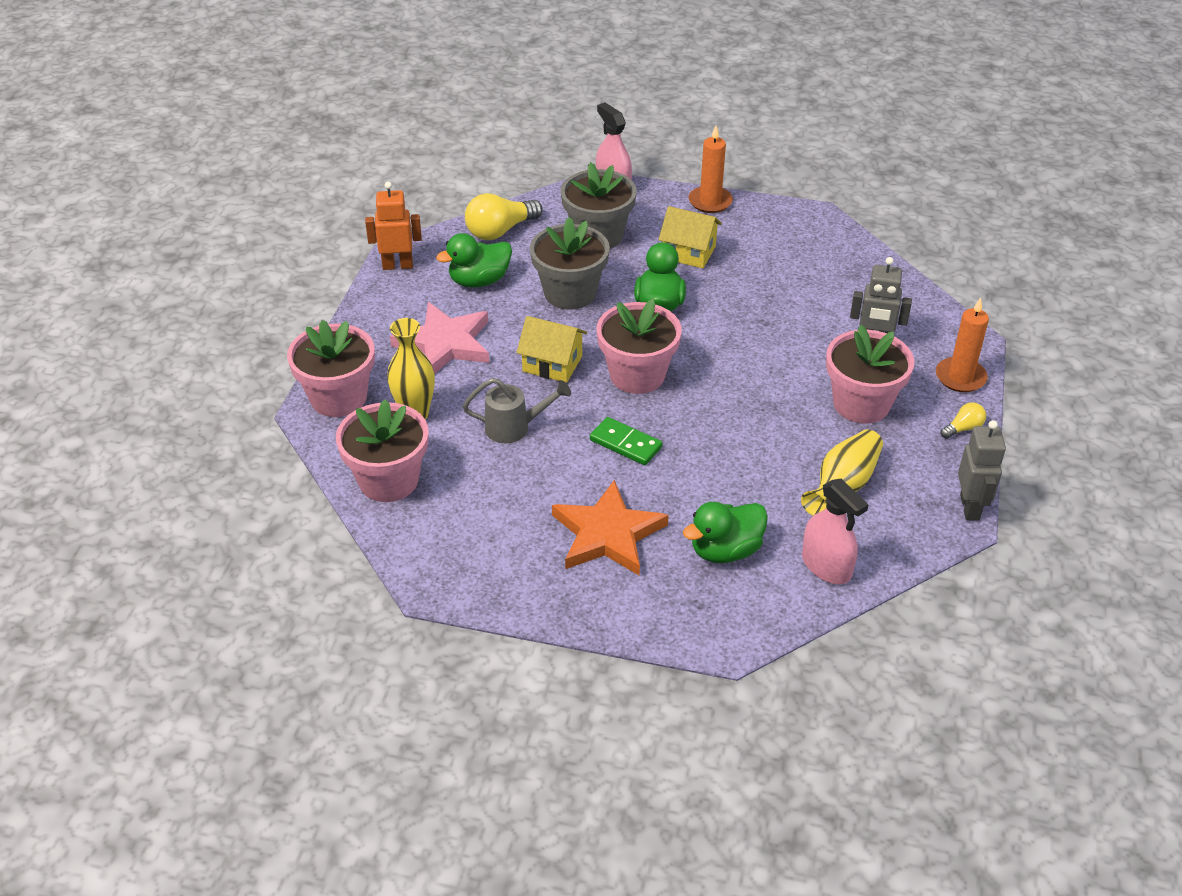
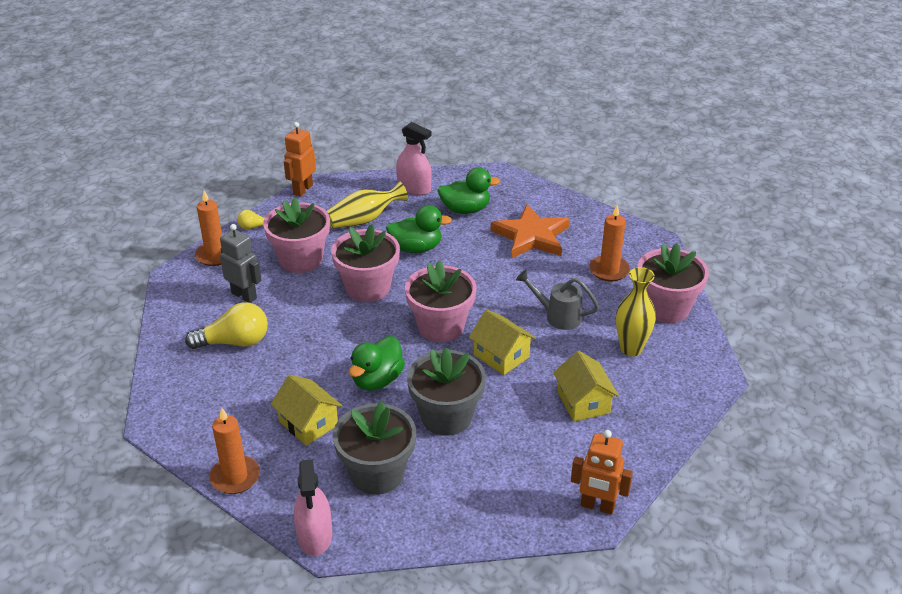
camera: 155 degrees left, 5 degrees down
(338, 398) = (690, 381): pink flower pot -> pink flower pot (368, 287)
(445, 344) = (583, 402): pink star -> yellow house
(479, 281) = (523, 458): green duck -> green duck (416, 248)
(479, 513) = (609, 270): none -> orange candle
(500, 231) = (471, 515): yellow light bulb -> yellow light bulb (235, 342)
(625, 444) = (484, 282): green domino -> none
(826, 566) = (414, 188): pink spray bottle -> pink spray bottle turned 135 degrees clockwise
(970, 507) = (302, 189): grey robot -> orange robot

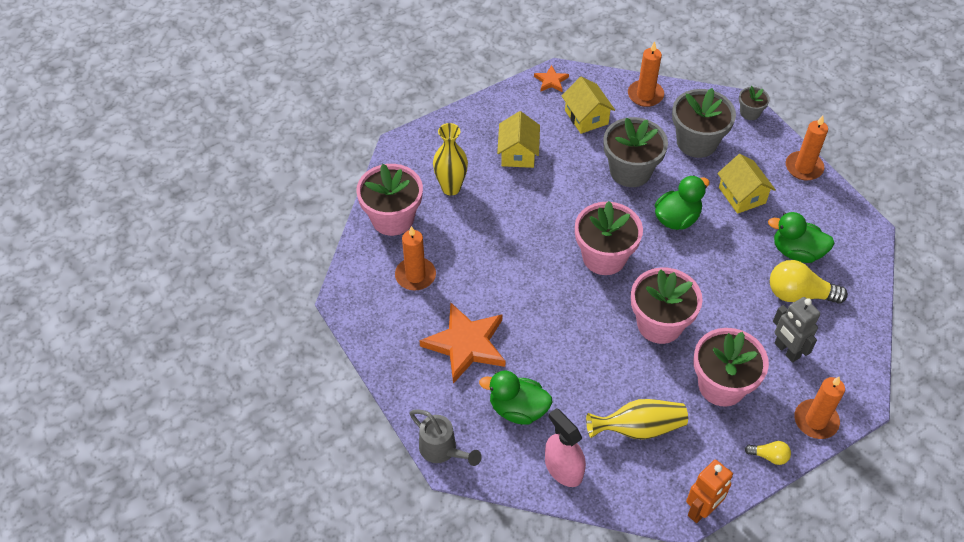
camera: 160 degrees left, 15 degrees up
(315, 535) = (750, 113): pink spray bottle -> grey flower pot
(416, 248) = (594, 364): green duck -> green duck (796, 252)
(464, 521) = (645, 95): none -> orange candle
(501, 356) = (563, 212): yellow house -> yellow house (586, 117)
(558, 316) = (494, 237): grey watering can -> grey watering can (442, 450)
(597, 506) = (551, 81): orange robot -> orange star

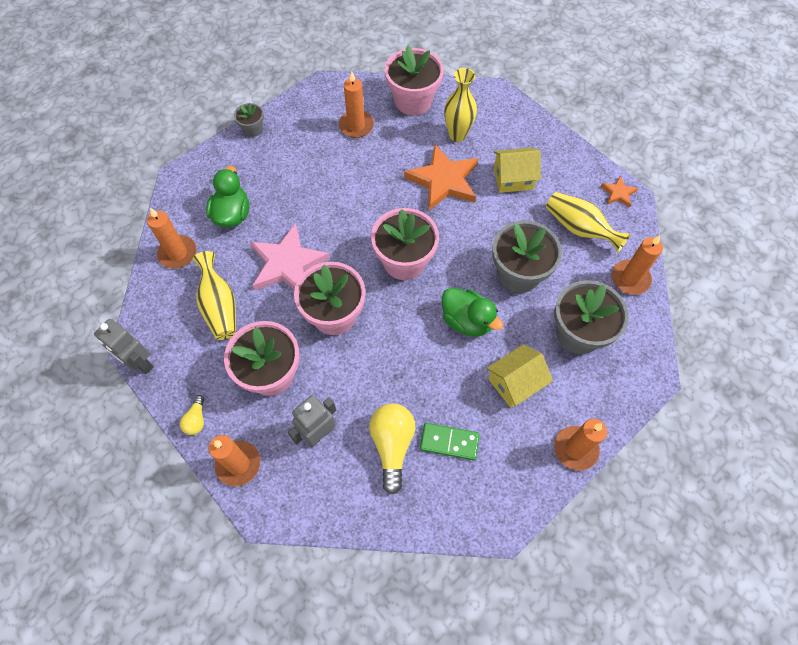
camera: 80 degrees right, 10 degrees up
(442, 450) = (191, 169): grey watering can -> none
(466, 344) = (292, 170): orange star -> orange star (443, 181)
(563, 468) = (178, 253): pink spray bottle -> orange candle
(586, 117) = (579, 228): yellow house -> yellow vase
(592, 360) = (287, 264): none -> pink star
(702, 510) = (140, 363): orange robot -> grey robot
(750, 113) = (642, 386): grey flower pot -> grey flower pot (253, 129)
(796, 252) = (449, 442): green duck -> green domino

